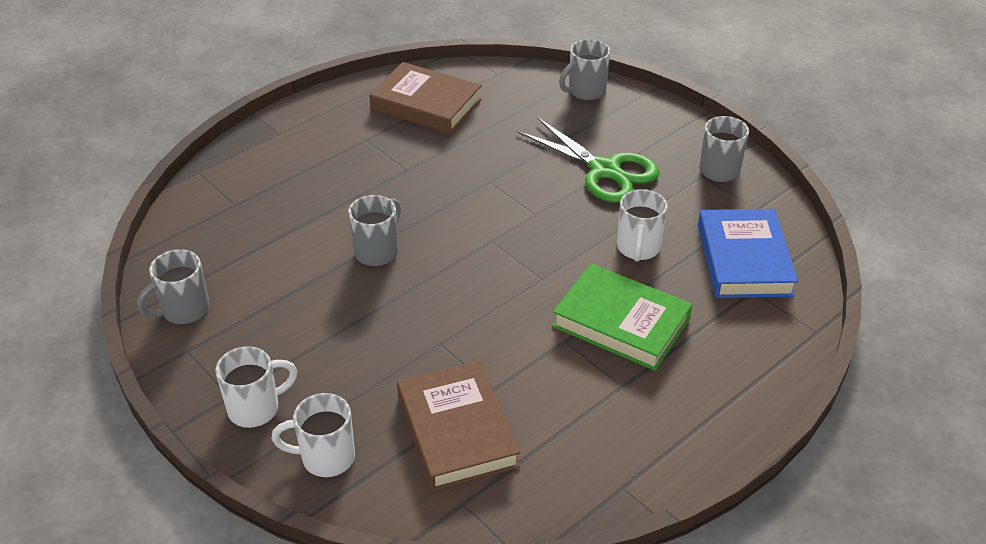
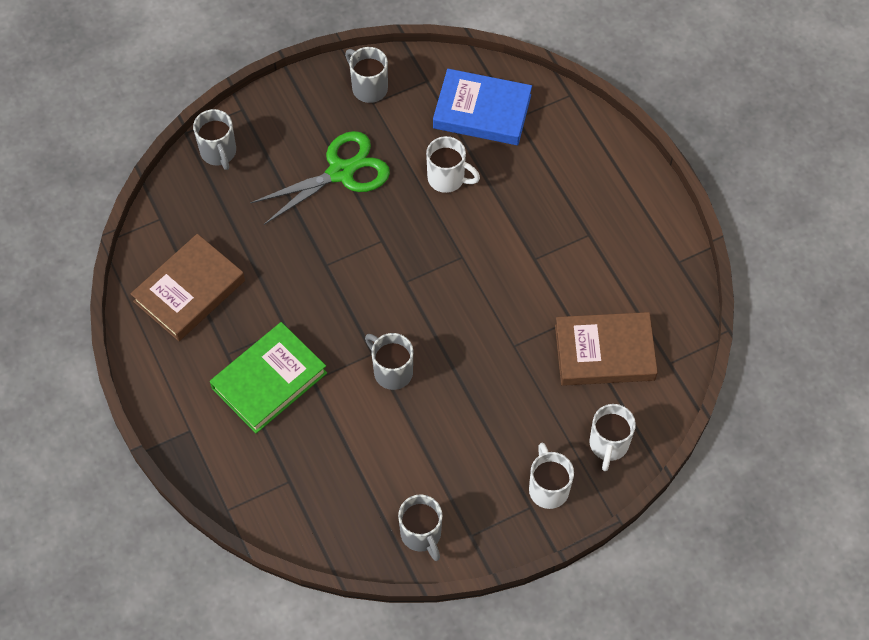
camera: 75 degrees left, 20 degrees up
(621, 322) = (526, 216): green book -> green book (269, 380)

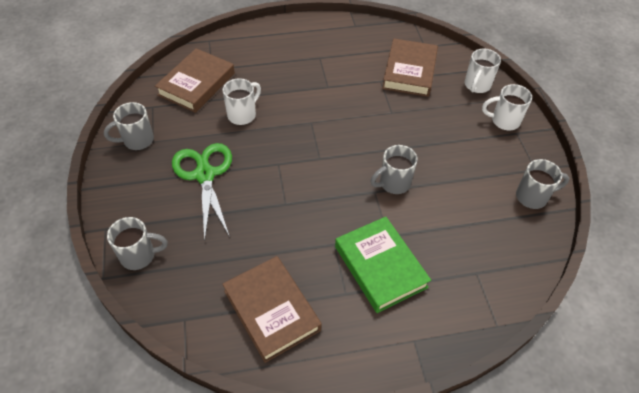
camera: 75 degrees left, 10 degrees down
(482, 112) = (197, 84): blue book -> brown book
(608, 445) = (477, 85): white mug -> white mug turned 90 degrees clockwise

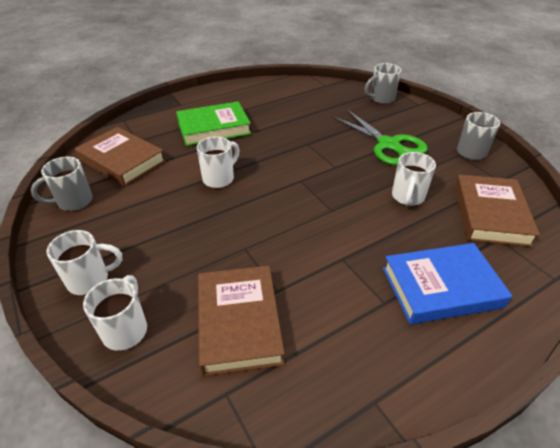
camera: 160 degrees right, 10 degrees down
(272, 310) = (277, 97): brown book -> brown book (122, 161)
(280, 55) = (441, 287): none -> blue book
(380, 267) = (214, 128): green book -> green book turned 60 degrees counterclockwise
(393, 183) = (219, 178): grey mug -> white mug

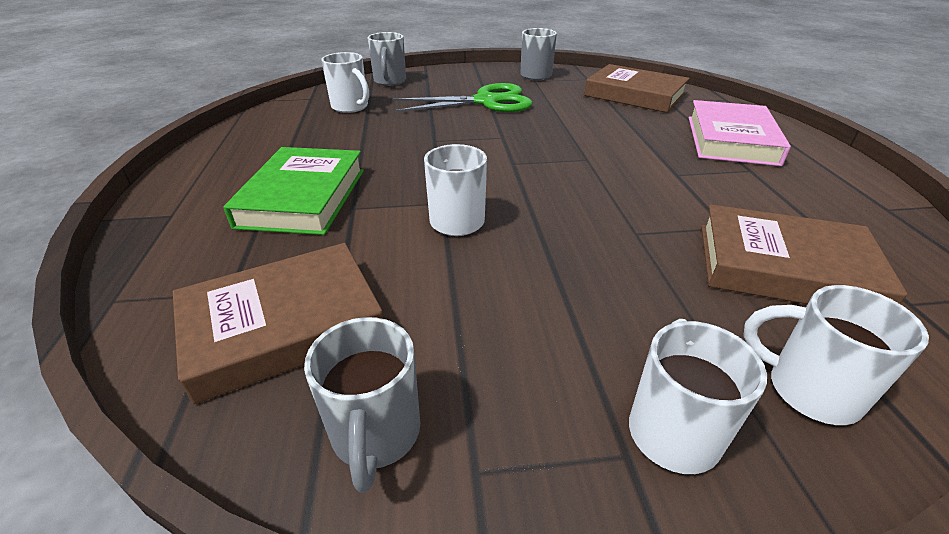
camera: 65 degrees left, 5 degrees down
(407, 197) = (588, 118): white mug -> white mug (351, 107)
(441, 287) = (731, 140): blue book -> pink book

